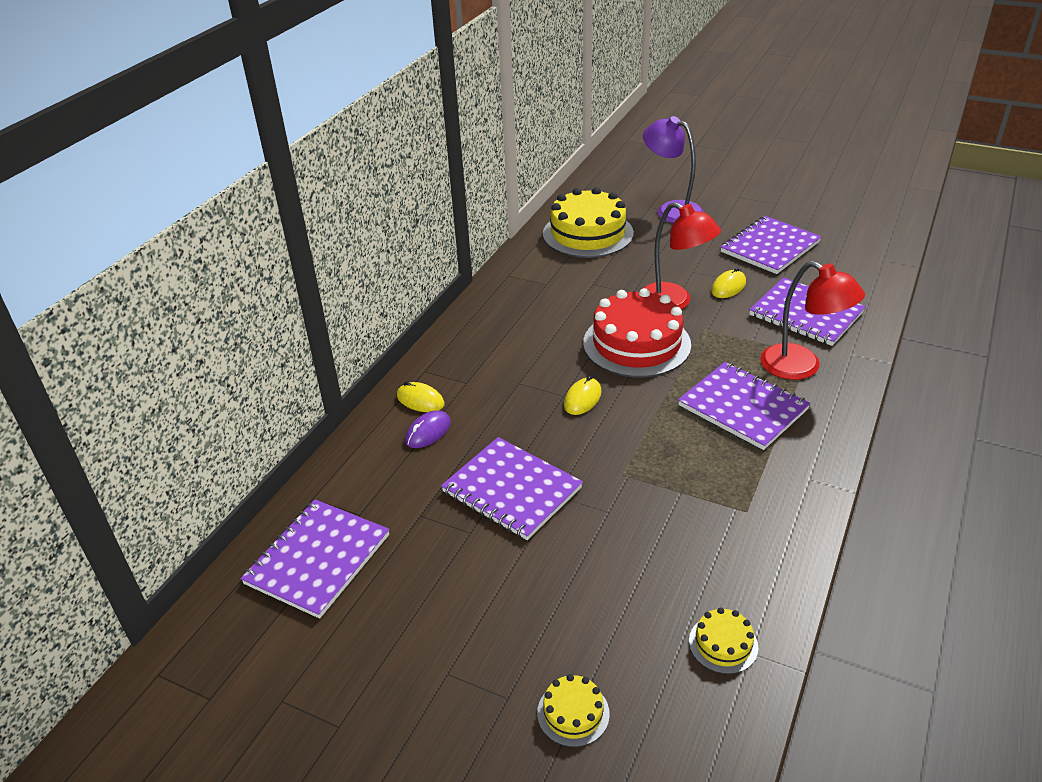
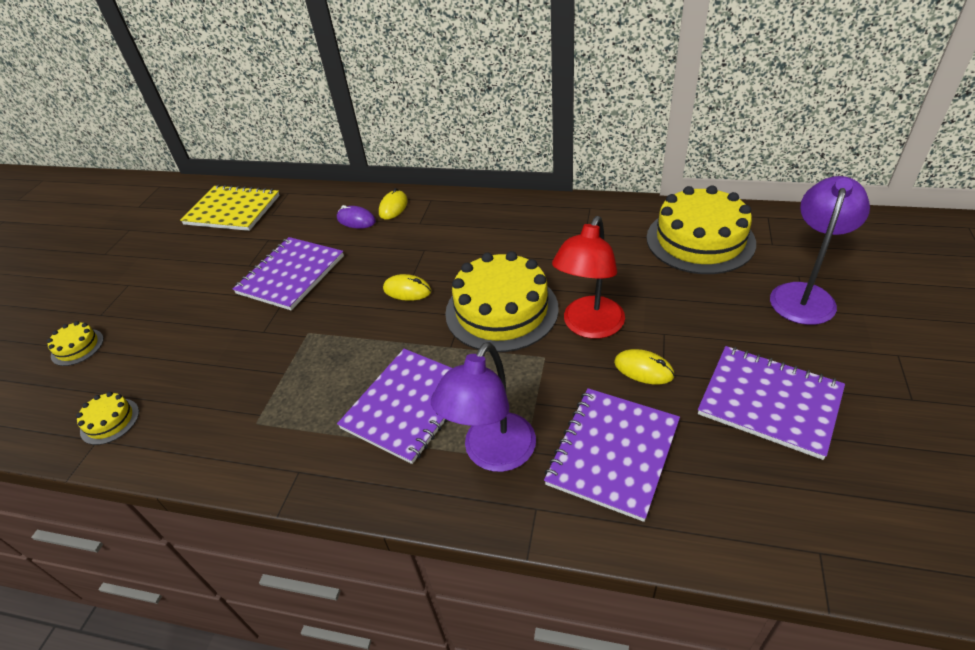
camera: 80 degrees right, 5 degrees up
(318, 559) = (232, 210): purple notebook -> yellow notebook
(636, 344) = (501, 310): red cake -> yellow cake
(801, 367) = (492, 454): red lamp -> purple lamp

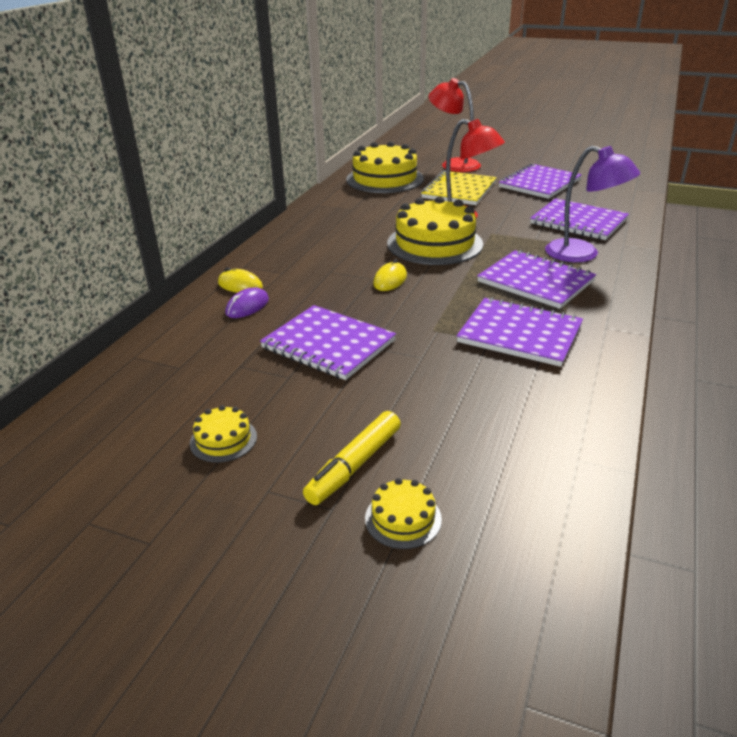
camera: 85 degrees left, 10 degrees down
(110, 421) = (549, 453): yellow cake -> yellow cake (223, 439)
(136, 316) = (354, 465): none -> yellow marker
(232, 210) = (136, 403): yellow notebook -> yellow notebook (459, 190)
(292, 396) = (519, 334): none -> purple notebook
(643, 369) = (509, 207): yellow mouse -> none
(804, 295) = (453, 164): purple lamp -> red lamp

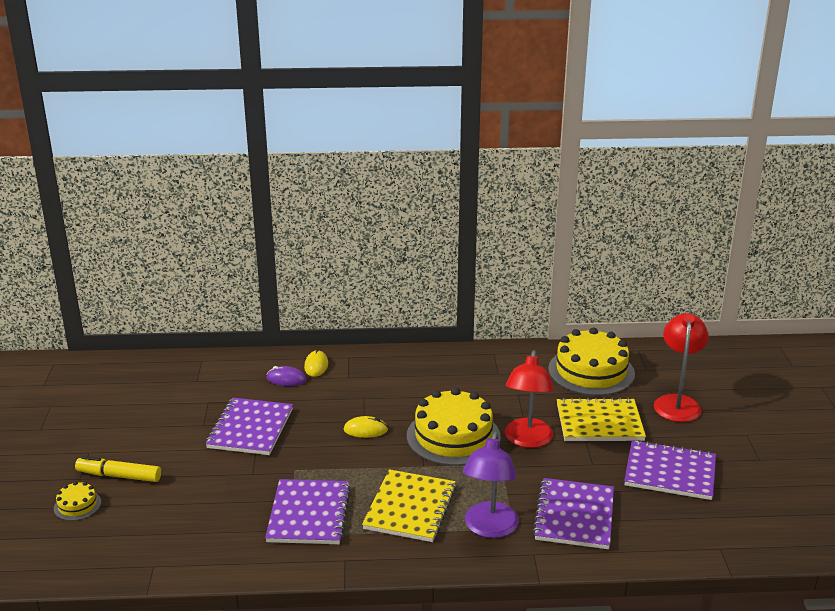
camera: 65 degrees right, 5 degrees down
(223, 439) = (128, 422): yellow cake -> none
(535, 281) = (410, 508): purple notebook -> yellow notebook

